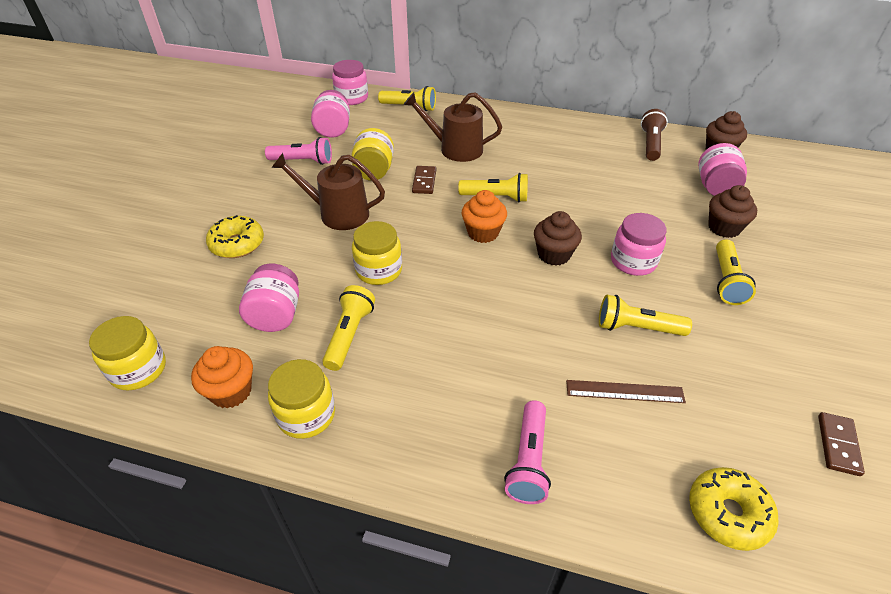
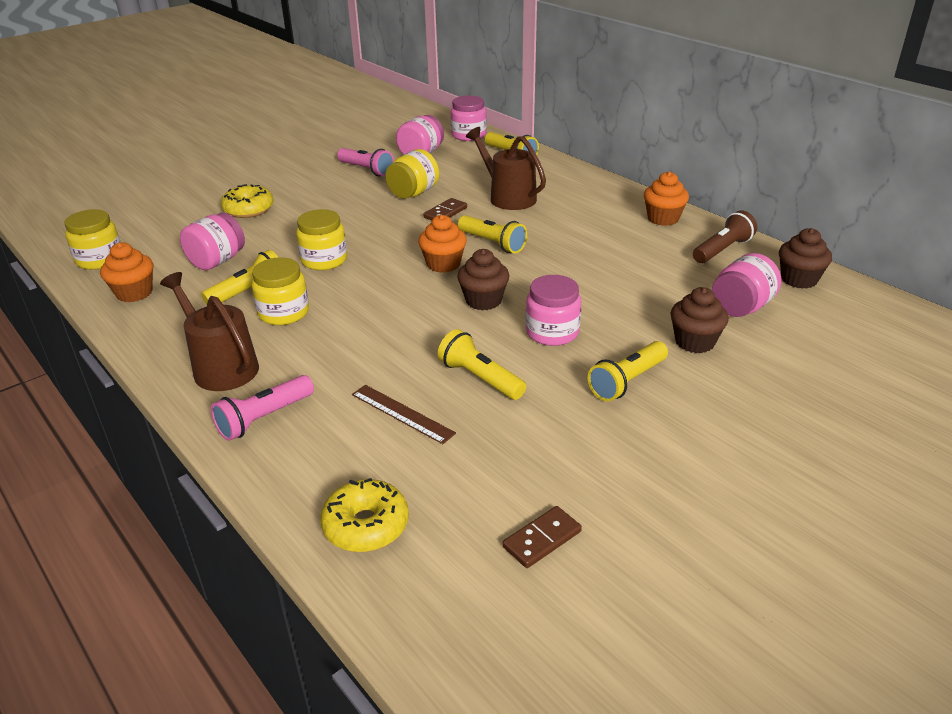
camera: 35 degrees right, 10 degrees down
(306, 414) = (160, 325): yellow jar -> yellow jar (284, 313)
(338, 213) = (345, 213): brown watering can -> brown watering can (221, 367)
(585, 130) = (663, 218): none -> orange cupcake

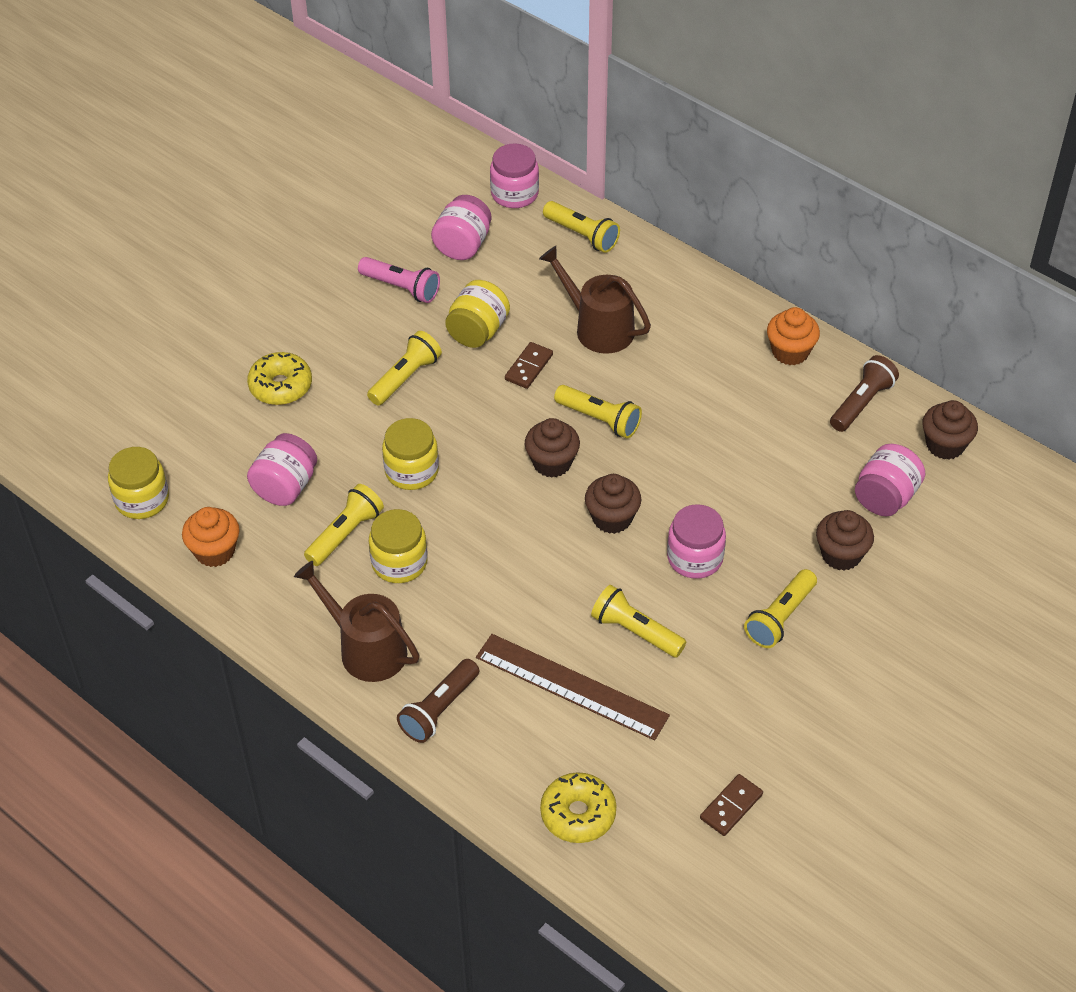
camera: 10 degrees left, 15 degrees up
(264, 418) = (439, 709): pink flashlight -> brown flashlight
(346, 212) = (405, 378): none -> yellow flashlight
(402, 413) = (571, 686): brown ruler -> brown ruler, size x1.68
(443, 264) = (552, 463): orange cupcake -> brown cupcake

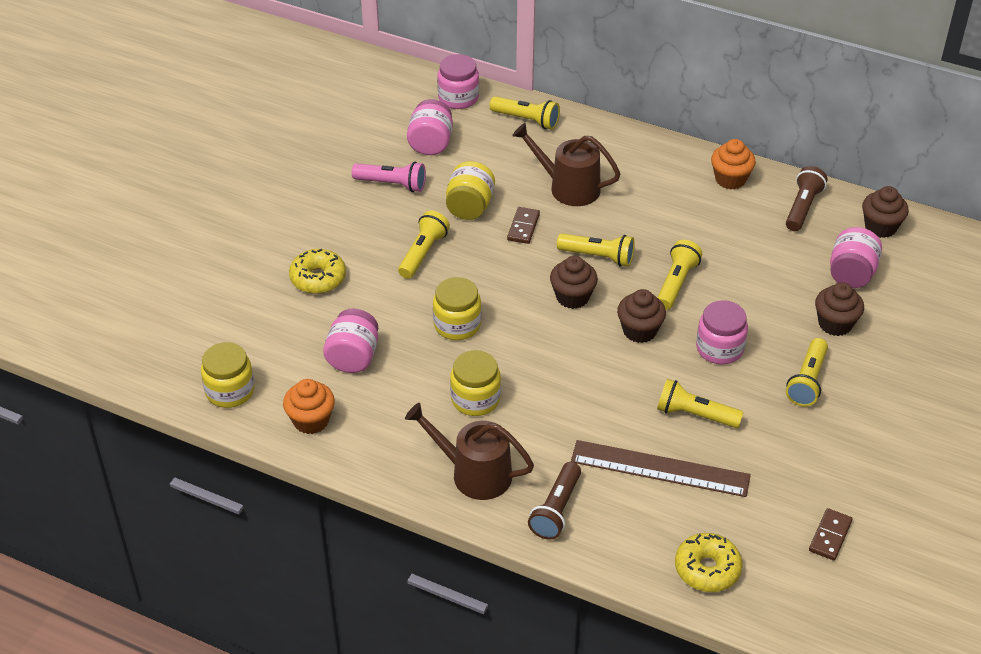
camera: 15 degrees left, 5 degrees down
(345, 534) = (420, 385): yellow flashlight -> yellow flashlight (676, 283)

